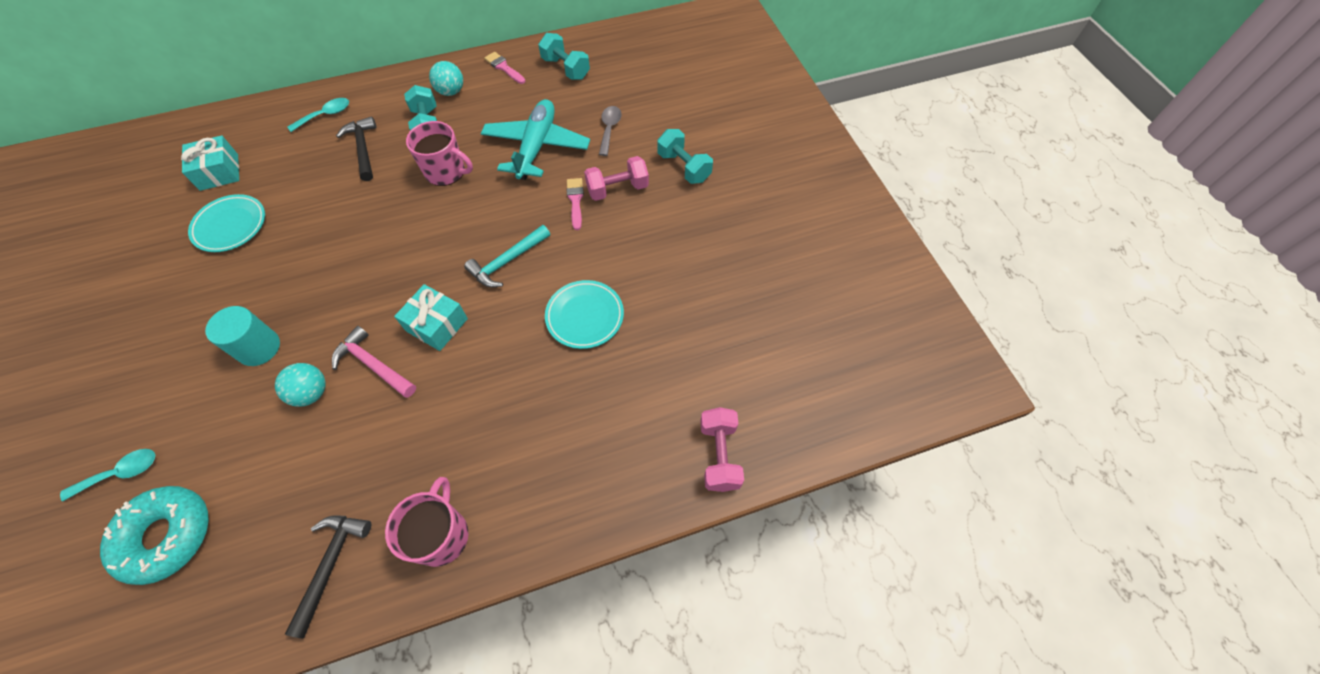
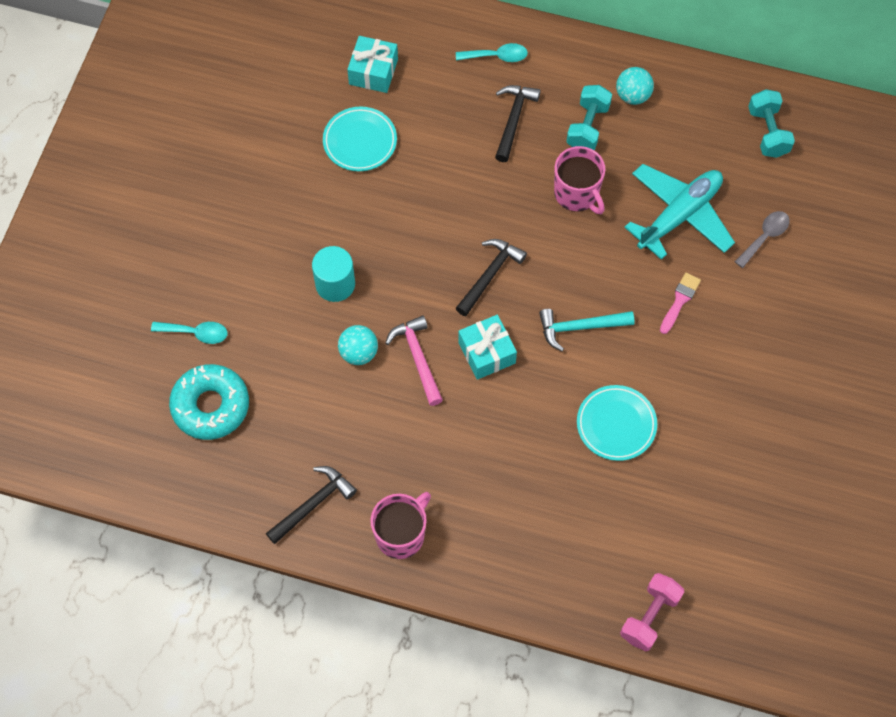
camera: 35 degrees right, 5 degrees up
(405, 264) = (489, 275): none -> black hammer
(504, 67) = (703, 94): pink brush -> none
(617, 189) = (728, 312): pink dumbbell -> none
(684, 167) = (810, 327): turquoise dumbbell -> none

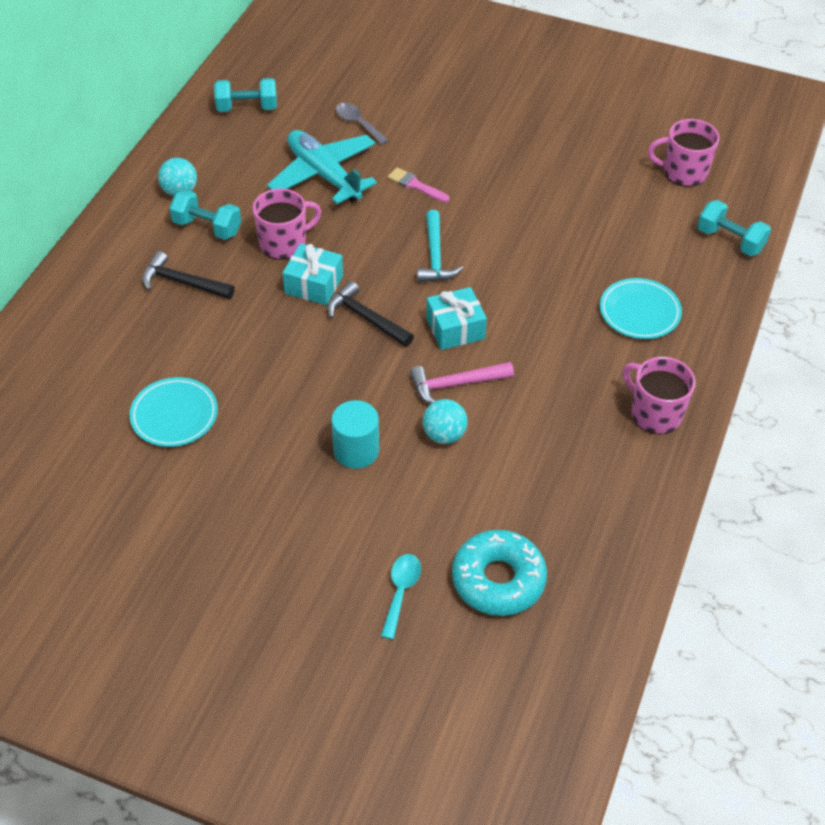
camera: 85 degrees left, 15 degrees down
(313, 504) = (621, 487): black hammer -> none
(373, 72) = (83, 396): turquoise gift -> turquoise gift (314, 284)
(497, 56) = (98, 288): turquoise spoon -> none
(616, 424) = (541, 242): turquoise plate -> turquoise plate (639, 312)
(650, 616) = (730, 240): pink dumbbell -> turquoise dumbbell
(751, 570) = (683, 172): none -> pink mug

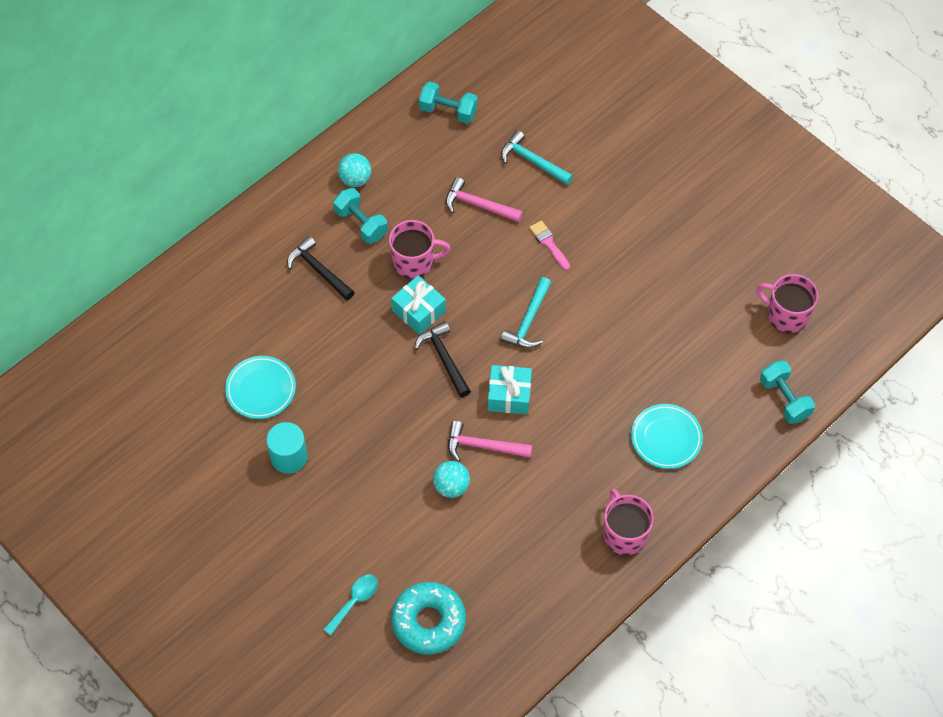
camera: 25 degrees right, 10 degrees up
(324, 175) = (478, 205): turquoise plane -> pink hammer
(356, 450) = (379, 473): turquoise cylinder -> turquoise cylinder (289, 457)
(357, 123) = (532, 161): grey spoon -> turquoise hammer

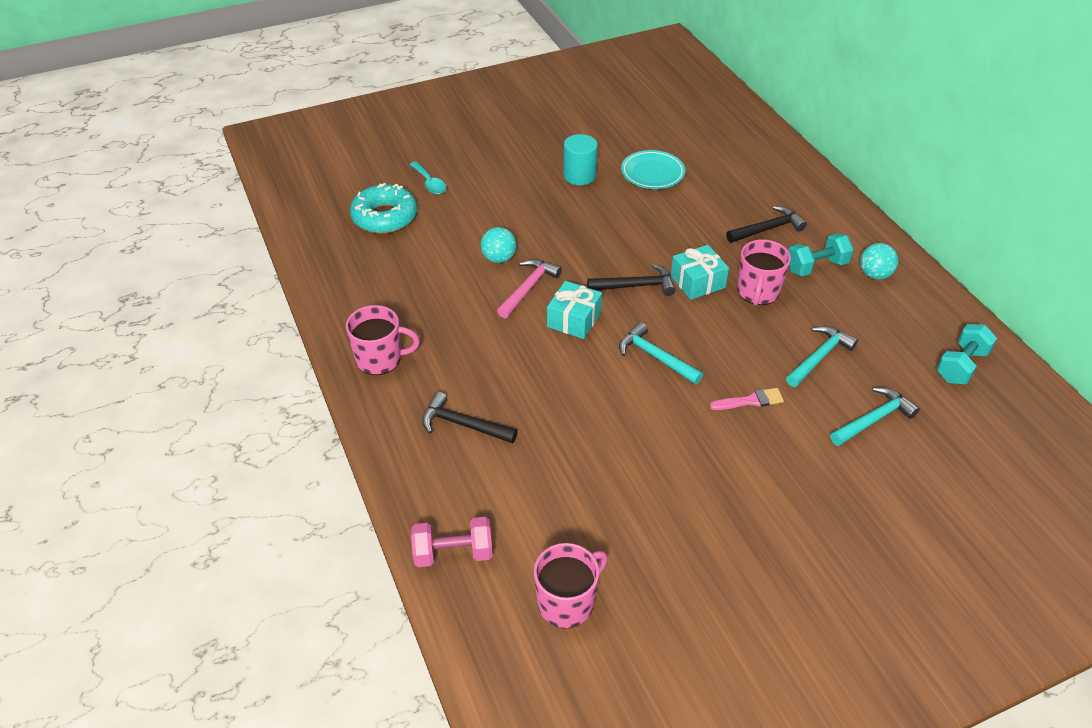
camera: 110 degrees right, 15 degrees down
(478, 205) = (819, 357): pink hammer -> turquoise hammer
(666, 438) = (463, 424): turquoise plate -> black hammer
(784, 399) = (453, 553): turquoise dumbbell -> pink dumbbell

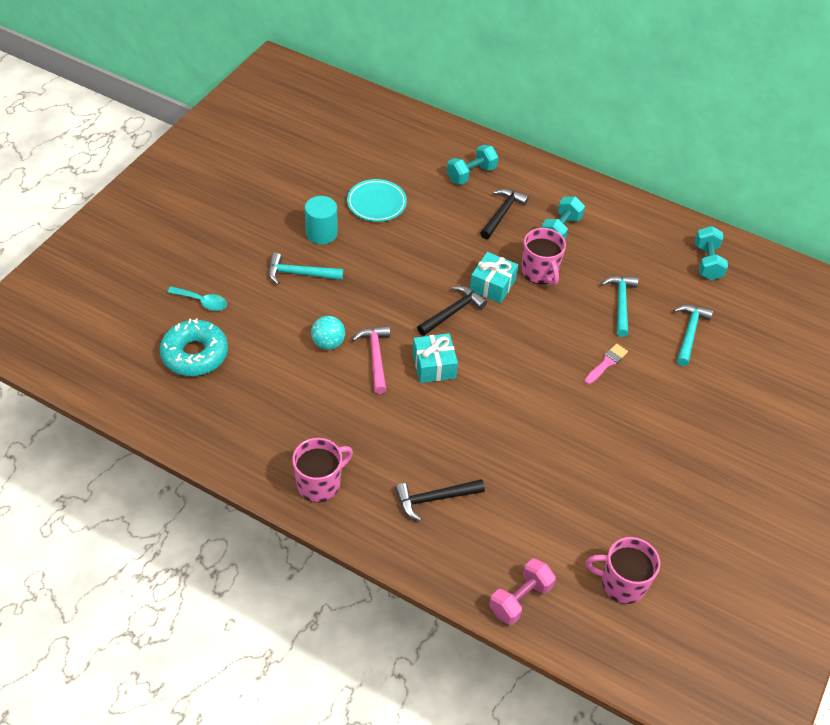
camera: 40 degrees left, 5 degrees up
(567, 602) = (622, 583): pink mug -> pink mug turned 90 degrees counterclockwise
(655, 357) = (517, 364): turquoise hammer -> turquoise hammer (300, 274)
(768, 186) = (471, 174): none -> turquoise dumbbell
(874, 274) = (602, 217): turquoise ball -> none

